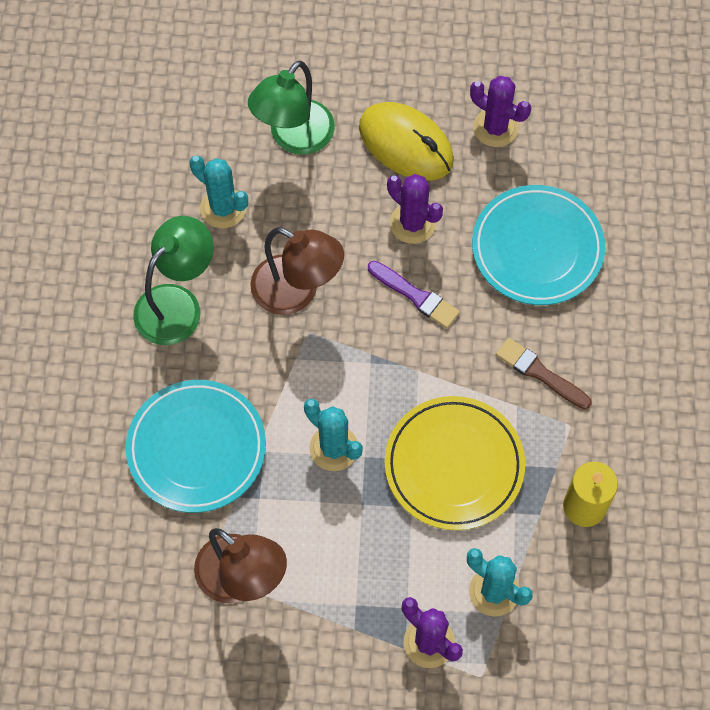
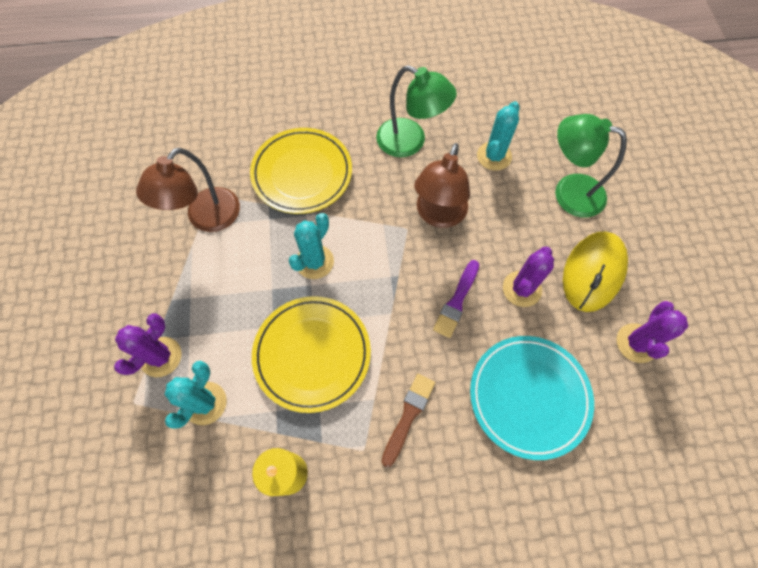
camera: 80 degrees right, 0 degrees up
(196, 448) = (302, 173): turquoise plate -> yellow plate

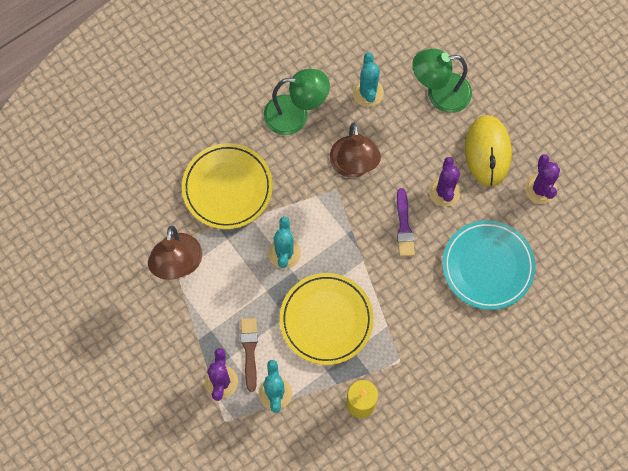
camera: 30 degrees left, 5 degrees up
(408, 415) = (416, 323): brown brush -> brown brush (249, 351)

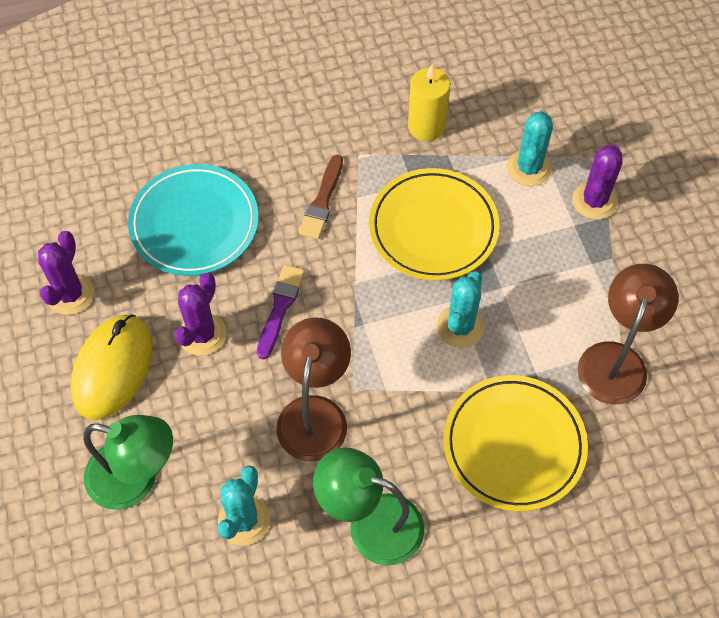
camera: 160 degrees left, 10 degrees down
(249, 351) = (547, 224): brown brush -> brown brush (322, 201)

